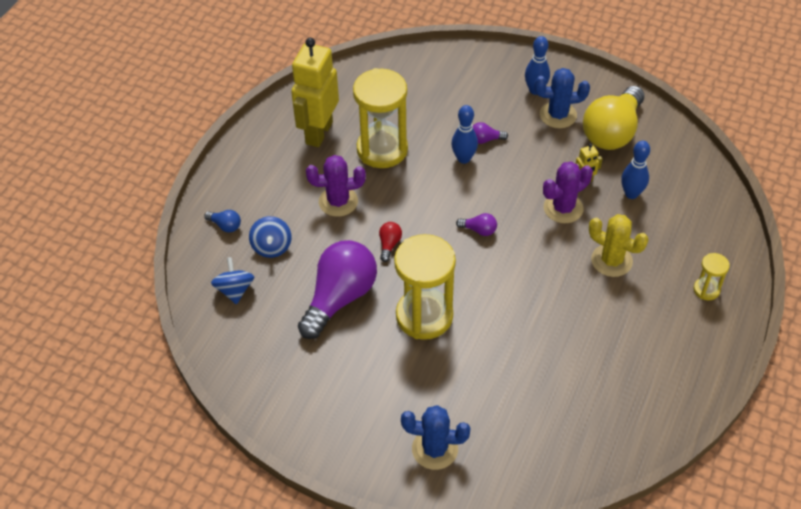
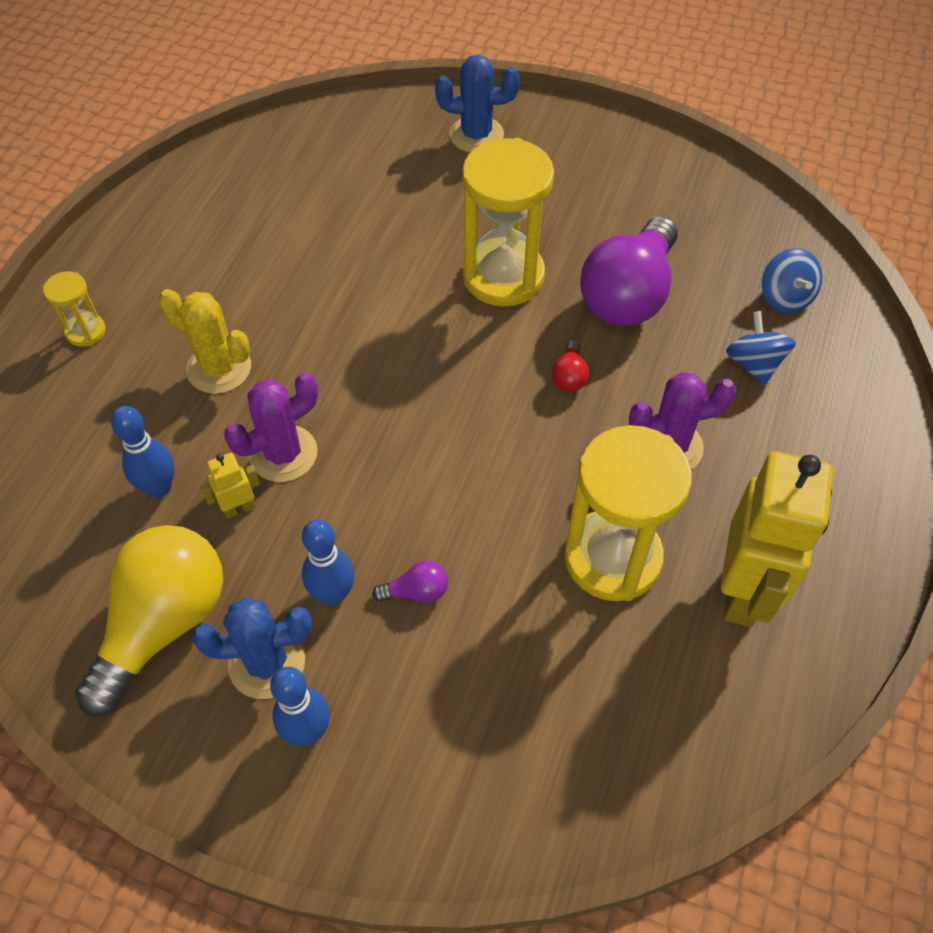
camera: 175 degrees right, 5 degrees up
(225, 226) = (842, 394): blue light bulb -> none
(463, 158) = (457, 546): blue bowling pin -> blue bowling pin (333, 594)
(479, 230) = (427, 408): purple light bulb -> none

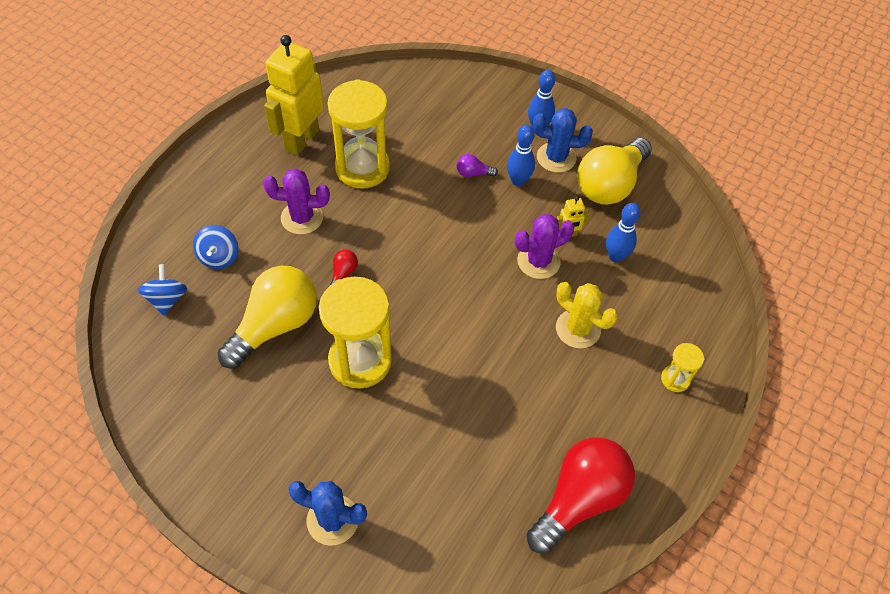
camera: 170 degrees left, 0 degrees up
(214, 193) = (579, 499): none -> red light bulb
(629, 294) = (275, 325): purple light bulb -> yellow light bulb

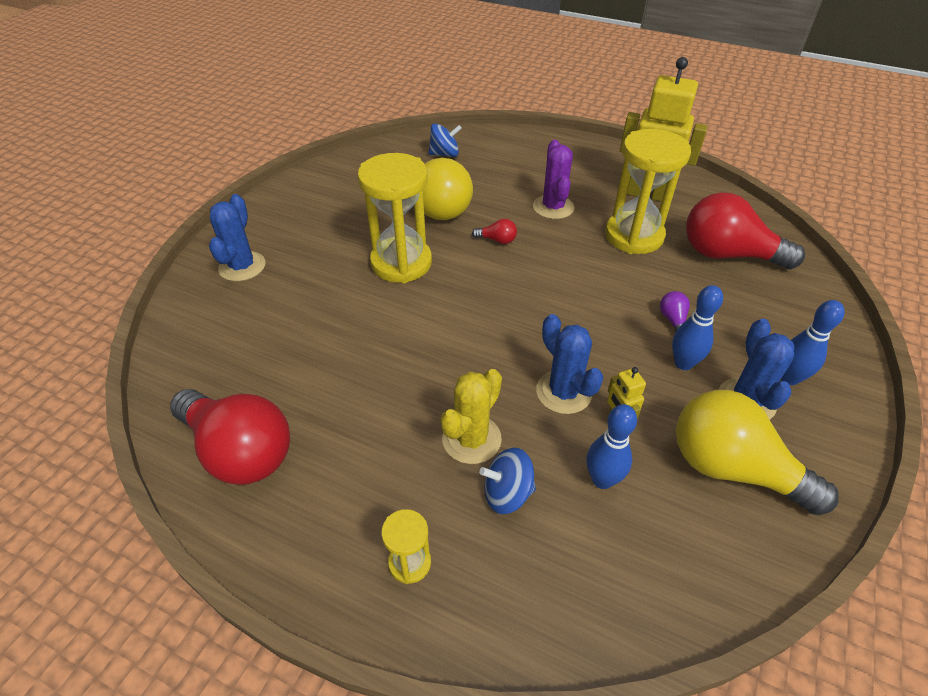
camera: 85 degrees right, 10 degrees down
(219, 257) = (493, 171): blue spinning top -> blue spinning top (507, 493)
(402, 113) = (728, 254): none -> red light bulb
(538, 261) = (563, 392): purple cactus -> blue cactus

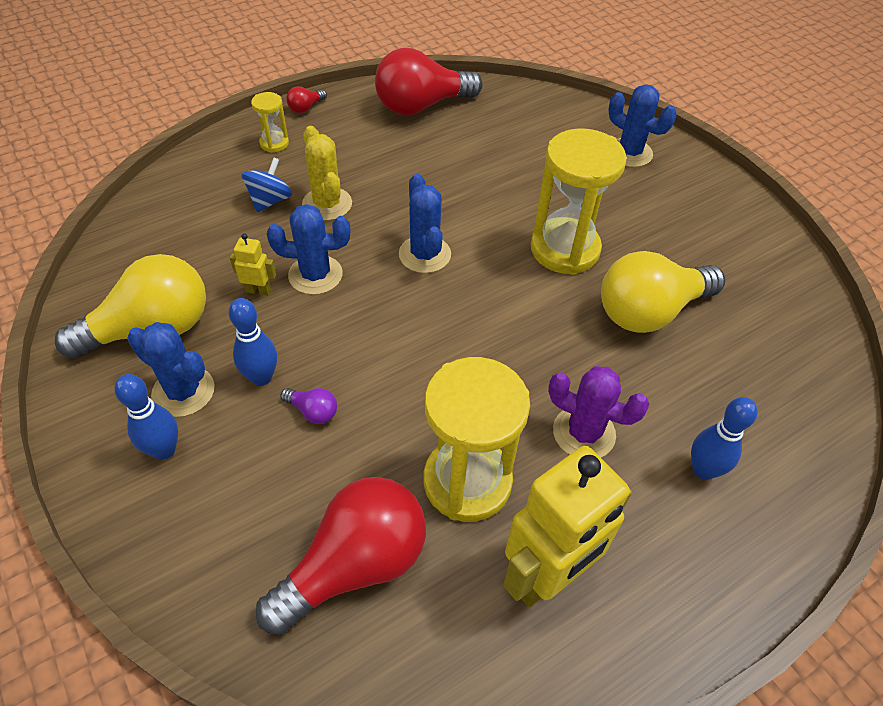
camera: 120 degrees right, 5 degrees up
(445, 154) = (782, 385): blue spinning top -> none
(476, 335) = (424, 254): none -> blue cactus
(497, 240) = (552, 340): red light bulb -> red light bulb (306, 107)
(602, 479) = (227, 251): blue bowling pin -> blue bowling pin (703, 470)

